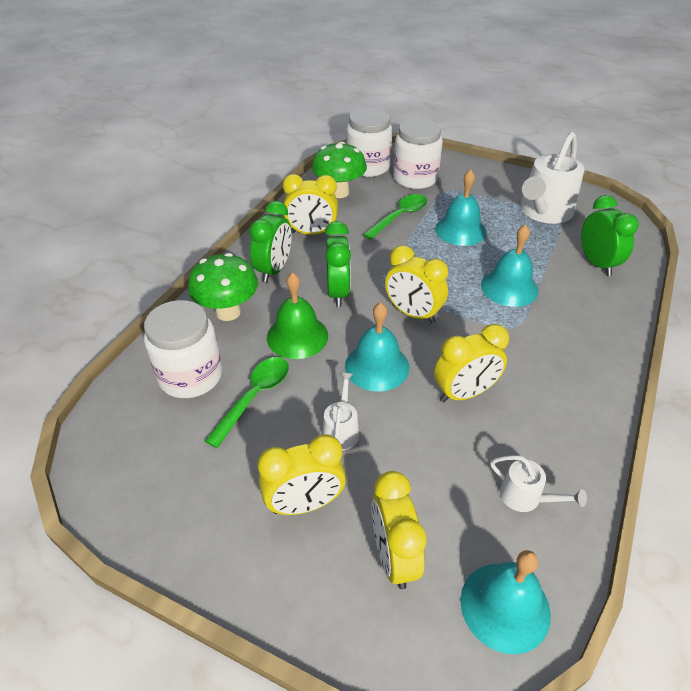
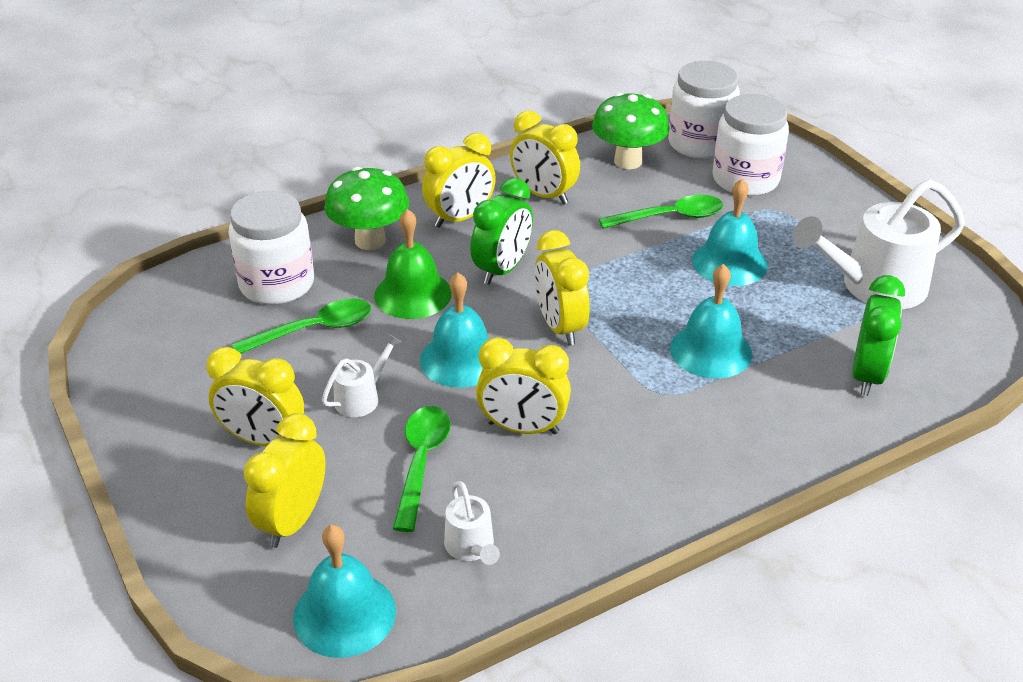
camera: 35 degrees right, 5 degrees down
(274, 270) = (460, 218): green clock -> yellow clock
(430, 455) = (421, 462): none -> green spoon

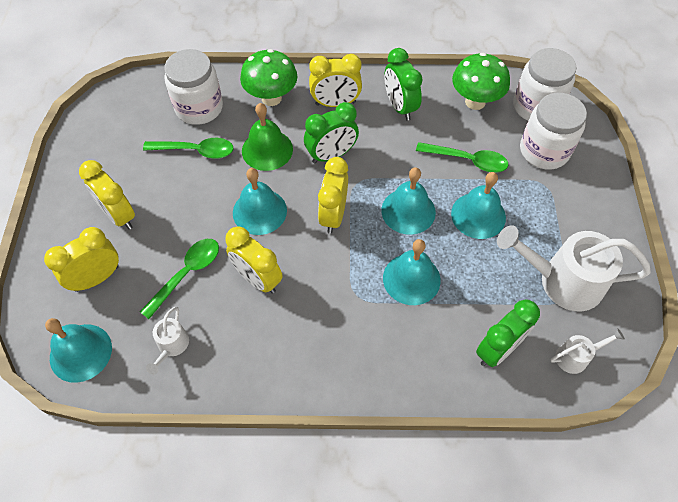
camera: 30 degrees right, 20 degrees up
(362, 397) = (188, 212): white watering can -> white watering can (576, 356)
(543, 195) = (400, 107): yellow clock -> green clock
(646, 288) = (408, 211): none -> turquoise bell

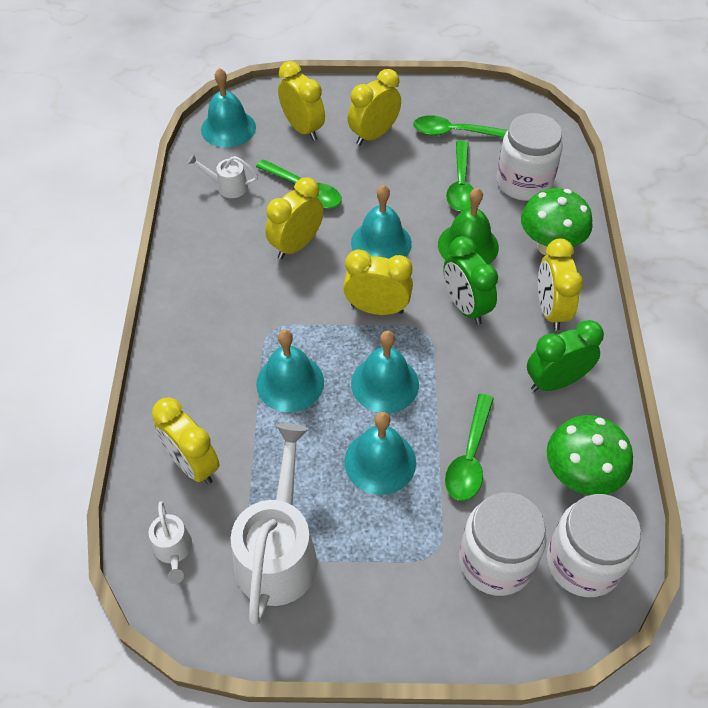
camera: 90 degrees right, 5 degrees down
(128, 152) = (454, 133): none -> green spoon
(498, 349) = (193, 464): green clock -> yellow clock

